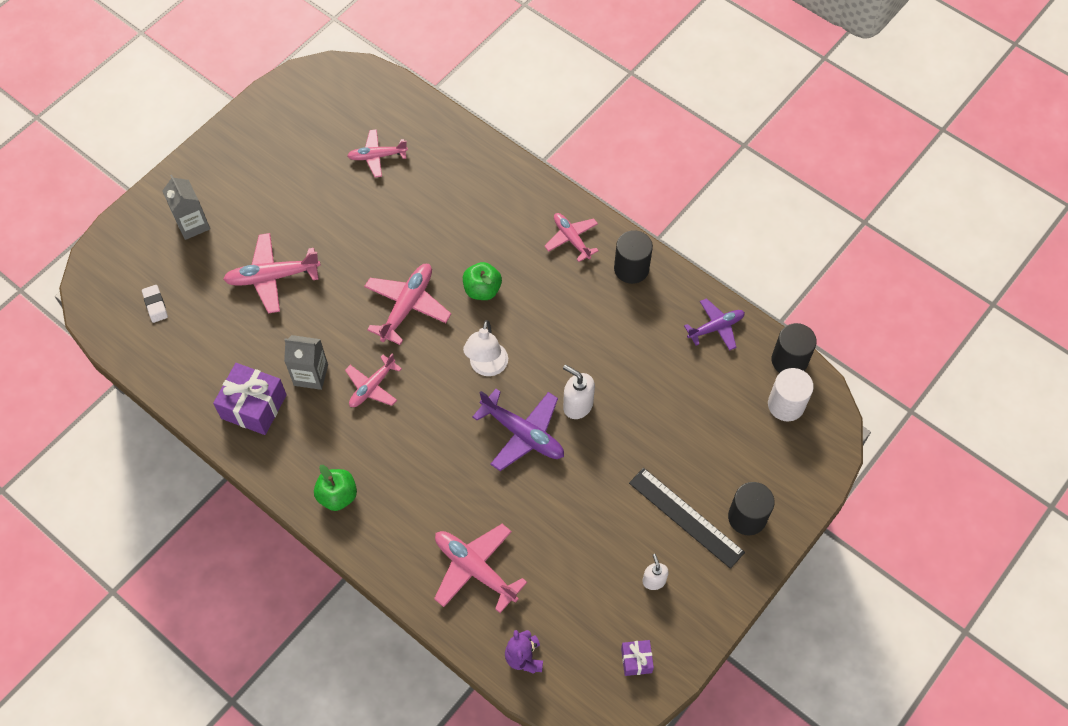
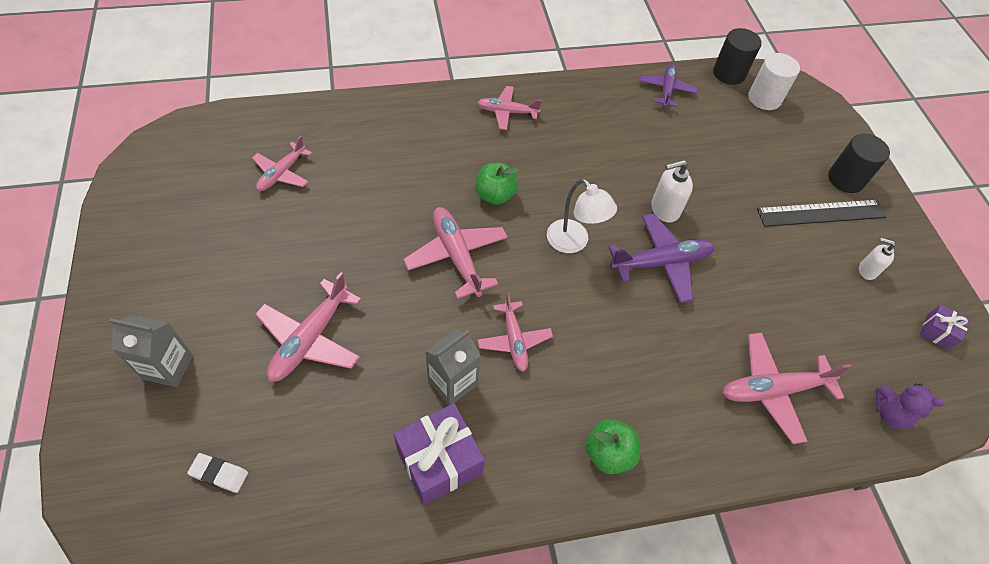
camera: 55 degrees left, 5 degrees down
(631, 268) = (570, 98): black cylinder -> none

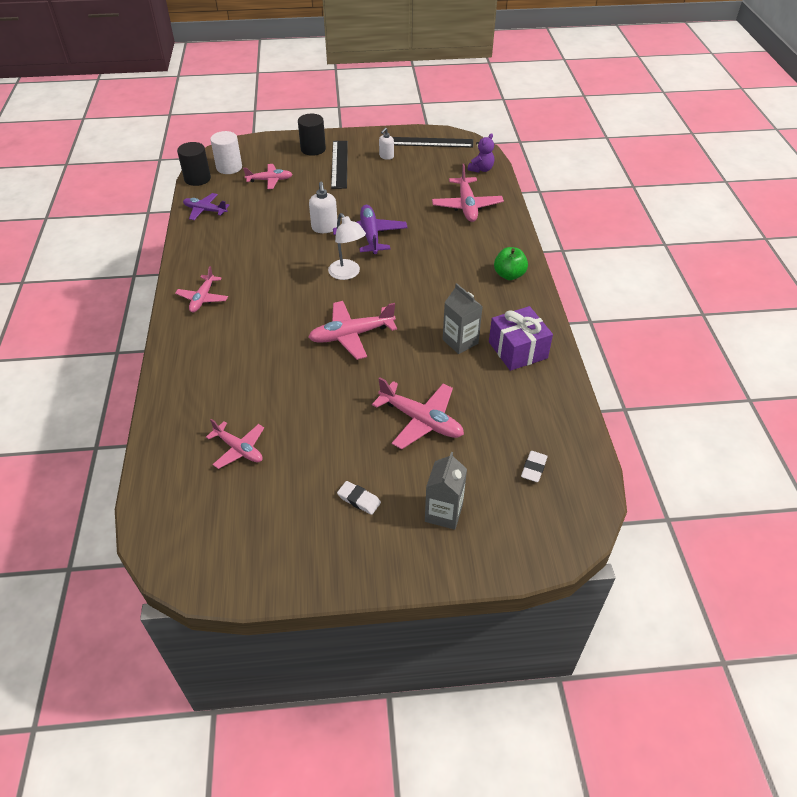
camera: 80 degrees left, 10 degrees down
(201, 282) = (359, 499): none -> white eraser
(495, 195) = (294, 311): green apple -> none
(514, 340) = (428, 309): pink plane -> pink plane (270, 180)
(573, 243) = (347, 274): white lamp -> white lamp turned 90 degrees clockwise
(937, 332) = (430, 142): purple gift -> black ruler

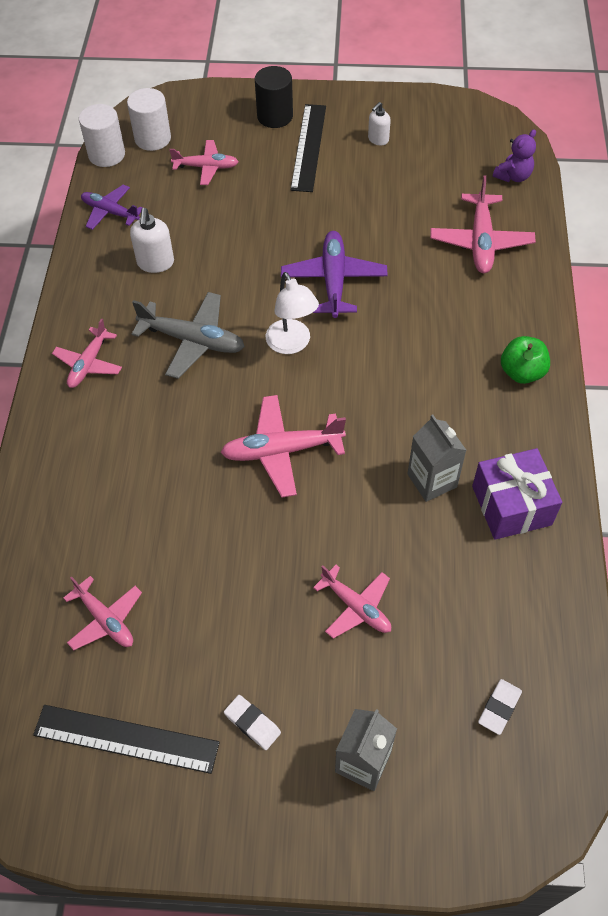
camera: 10 degrees right, 10 degrees up
(197, 179) = (106, 154): black cylinder -> white cylinder
(277, 278) = (193, 341): none -> grey plane
(324, 228) = (271, 260): white soap dispenser -> white soap dispenser (155, 263)
(421, 420) = (356, 607): pink plane -> pink plane, size x0.66
(430, 142) = (447, 119): black ruler -> black ruler (126, 739)

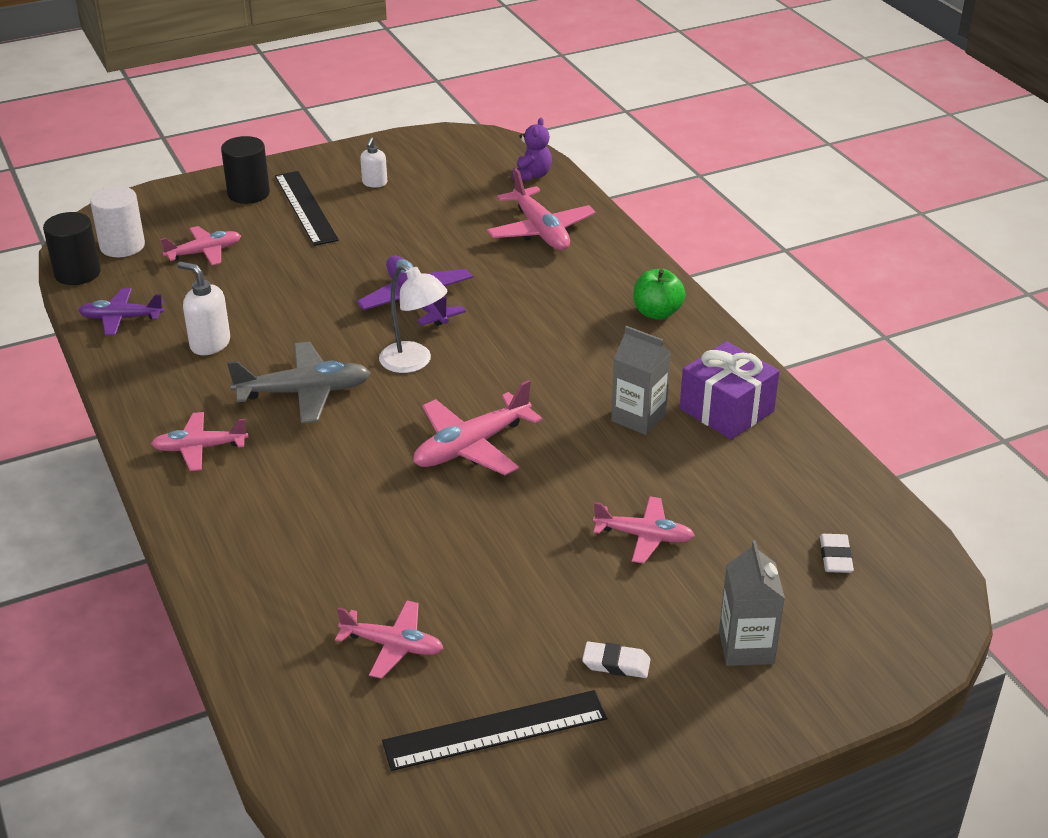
camera: 30 degrees left, 20 degrees down
(88, 364) = (199, 448): pink plane -> pink plane turned 90 degrees clockwise
(106, 154) = (77, 273): white cylinder -> black cylinder
(155, 263) = (210, 344): white soap dispenser -> white soap dispenser turned 150 degrees clockwise

